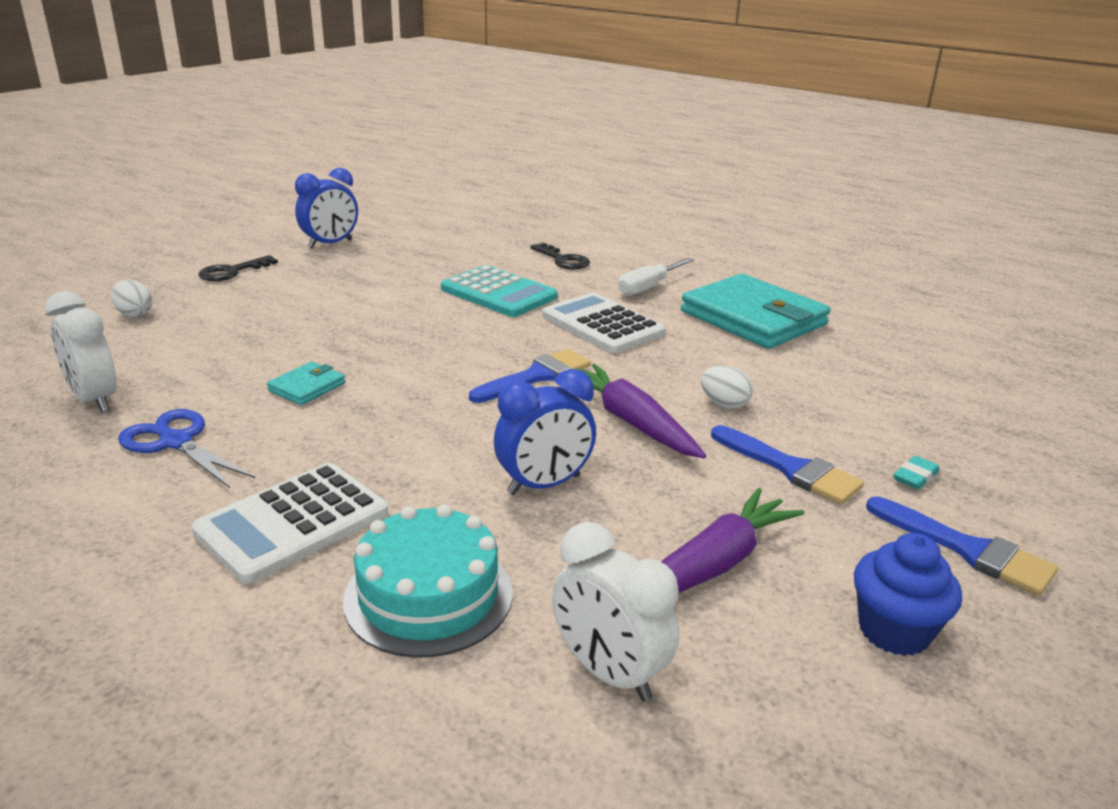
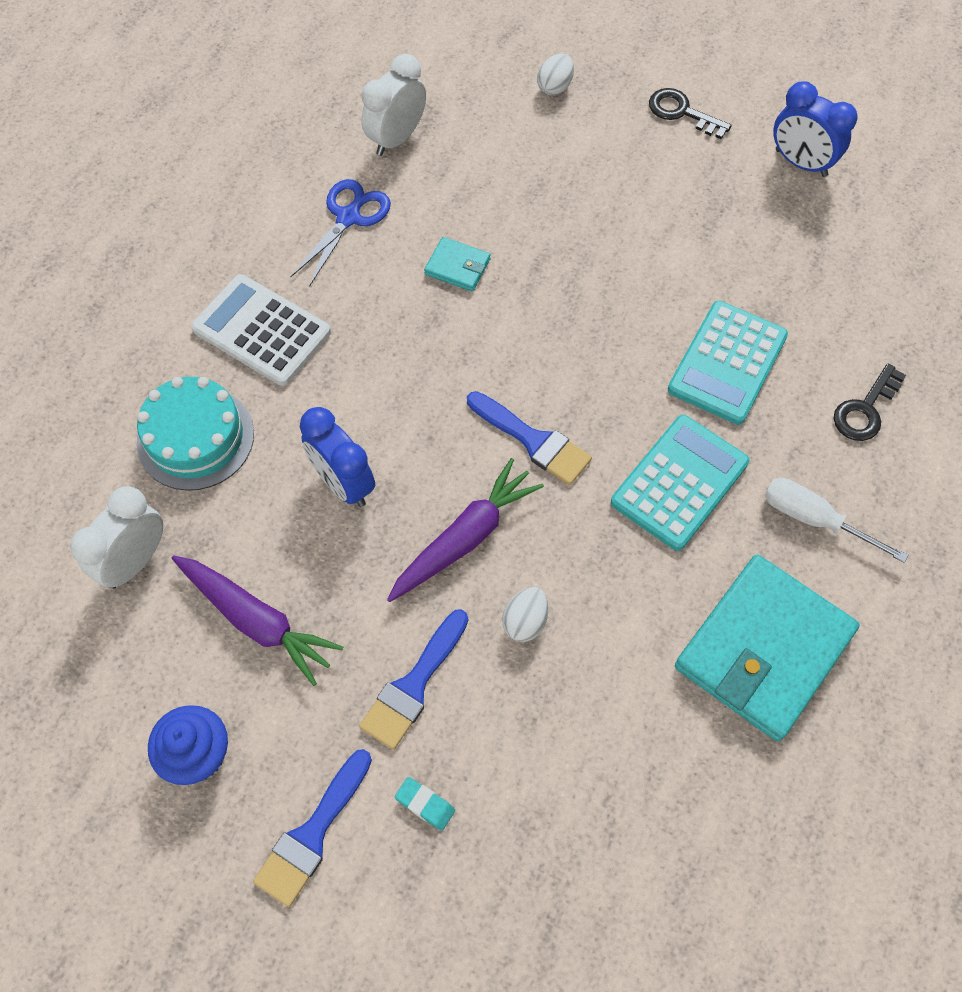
camera: 80 degrees right, 35 degrees up
(602, 325) = (679, 482): white calculator -> turquoise calculator

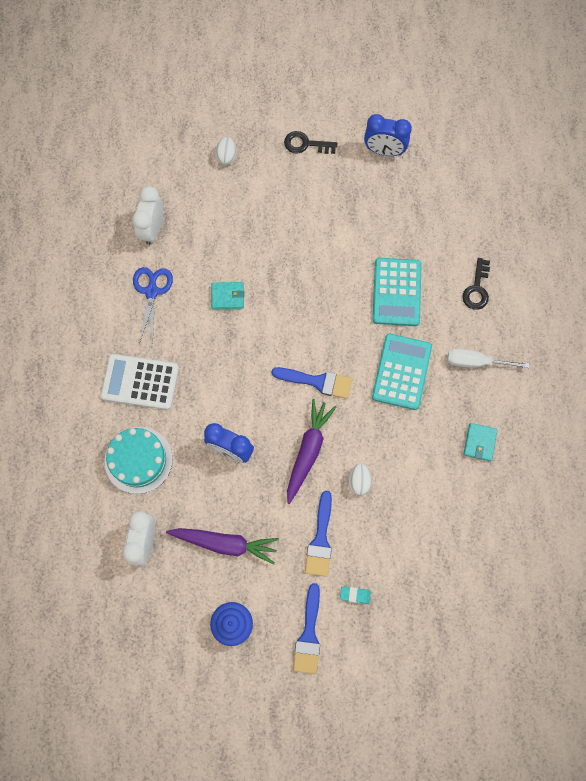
camera: 25 degrees left, 10 degrees up
(763, 649) = (479, 442): turquoise wallet -> turquoise wallet, size x0.43

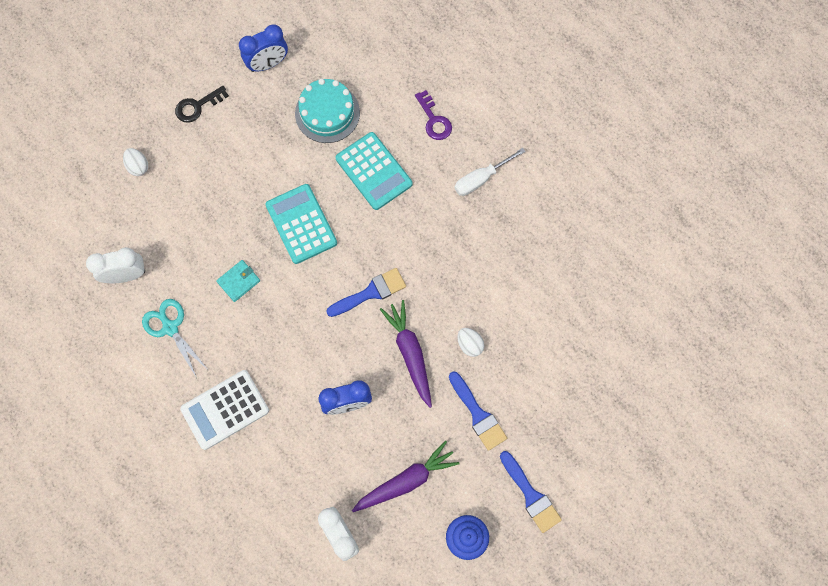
camera: 40 degrees left, 0 degrees up
(138, 460) = (278, 474): turquoise cake -> turquoise cake (327, 113)
(151, 291) = (170, 328): blue scissors -> turquoise scissors
(153, 229) = (126, 275): white clock -> white clock turned 105 degrees clockwise
(355, 595) = (540, 435): turquoise eraser -> none
(401, 372) = (430, 231): turquoise calculator -> turquoise calculator (301, 224)
(477, 288) = (434, 120): black key -> purple key
(479, 442) = (535, 239): turquoise wallet -> none

